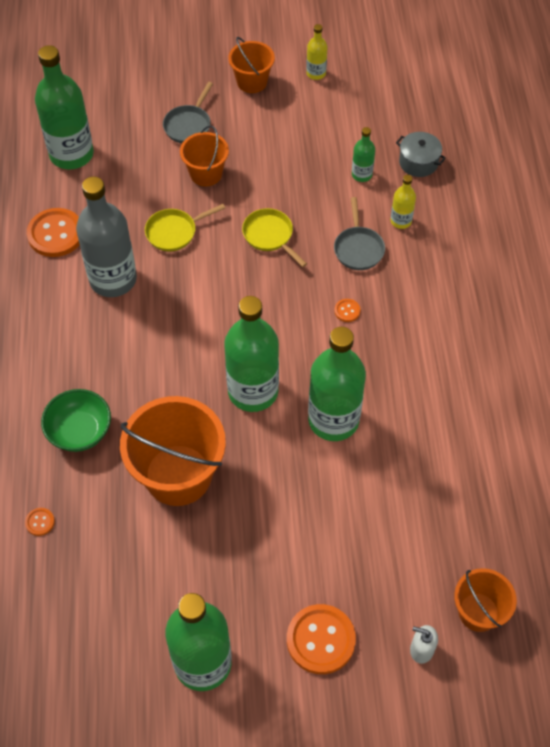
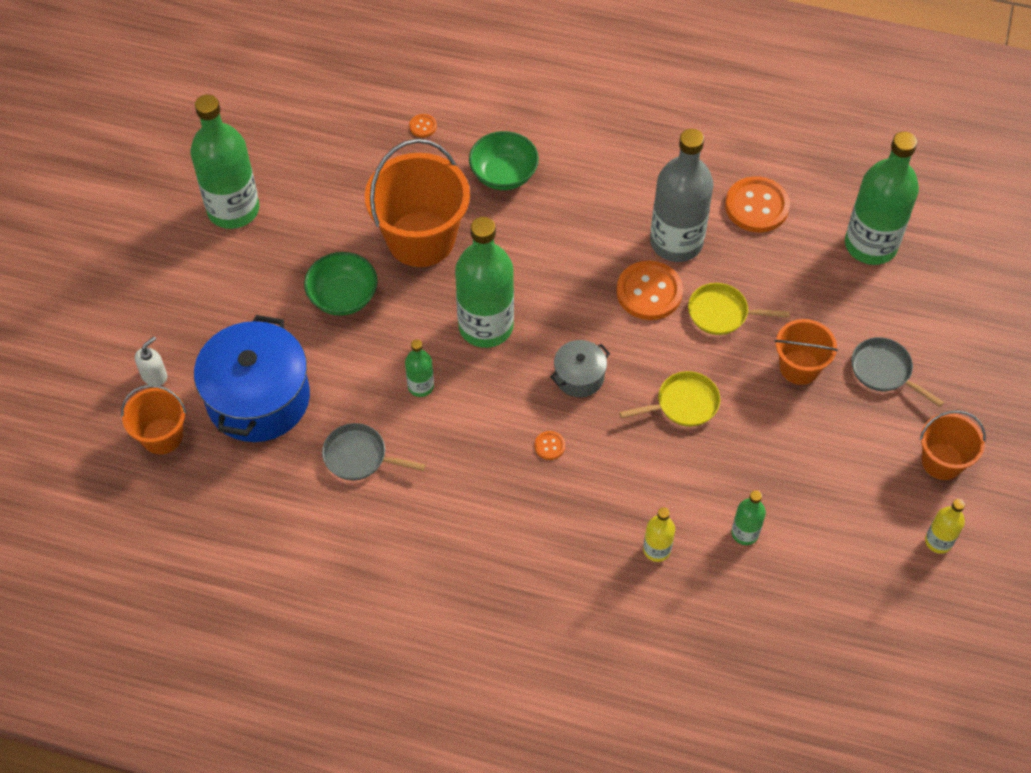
camera: 110 degrees right, 0 degrees up
(174, 232) = (722, 313): yellow pan -> yellow pan turned 75 degrees counterclockwise
(267, 517) = (343, 297): none -> green bowl
(320, 640) = (206, 301): orange button -> orange button (649, 292)
(333, 420) = (420, 386): green bottle -> green bottle, size x0.47
(358, 248) = (632, 488): grey pan -> grey pan (359, 456)
(403, 545) = (258, 398): none -> blue pot
(418, 162) = (744, 607): grey pot -> grey pot (579, 376)

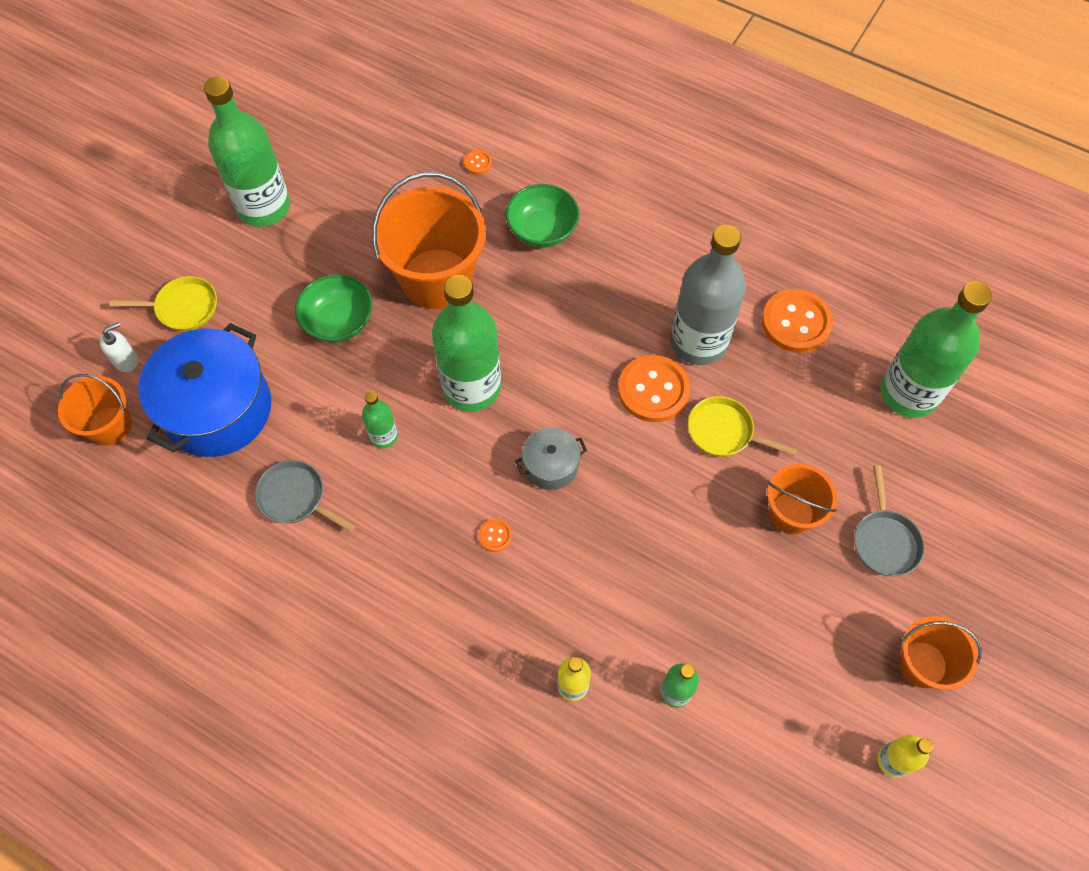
camera: 15 degrees right, 5 degrees up
(683, 404) = (652, 524): yellow pan -> yellow pan (183, 308)
(884, 371) = (884, 541): grey pan -> grey pan turned 150 degrees counterclockwise

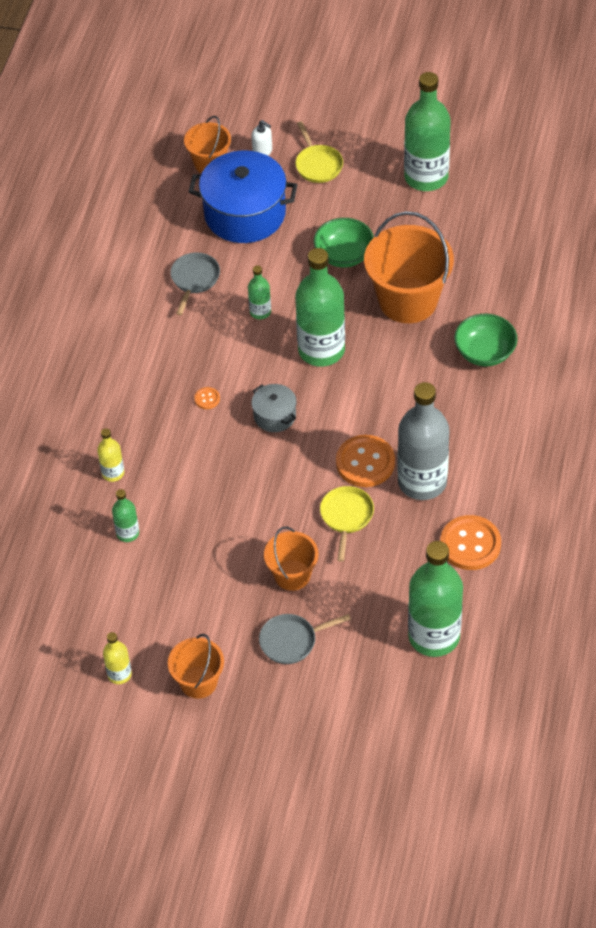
camera: 75 degrees right, 10 degrees down
(477, 163) = (532, 292): orange button -> none

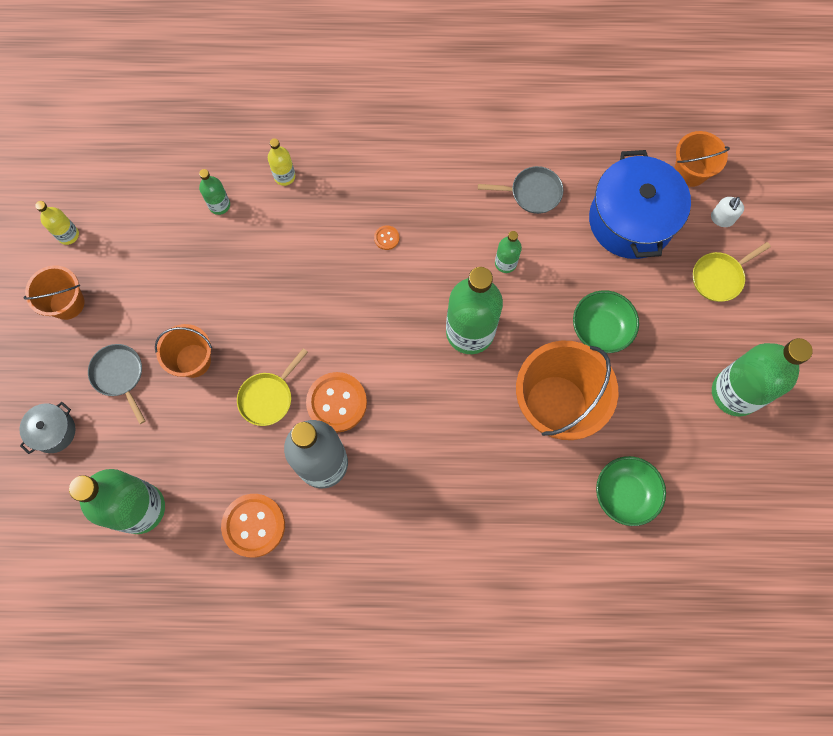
camera: 75 degrees right, 20 degrees up
(274, 416) = (378, 304): grey pot -> grey pot (54, 431)
(346, 517) = (268, 397): yellow pan -> yellow pan turned 135 degrees clockwise
(484, 352) = (503, 499): green bowl -> green bowl (625, 494)

